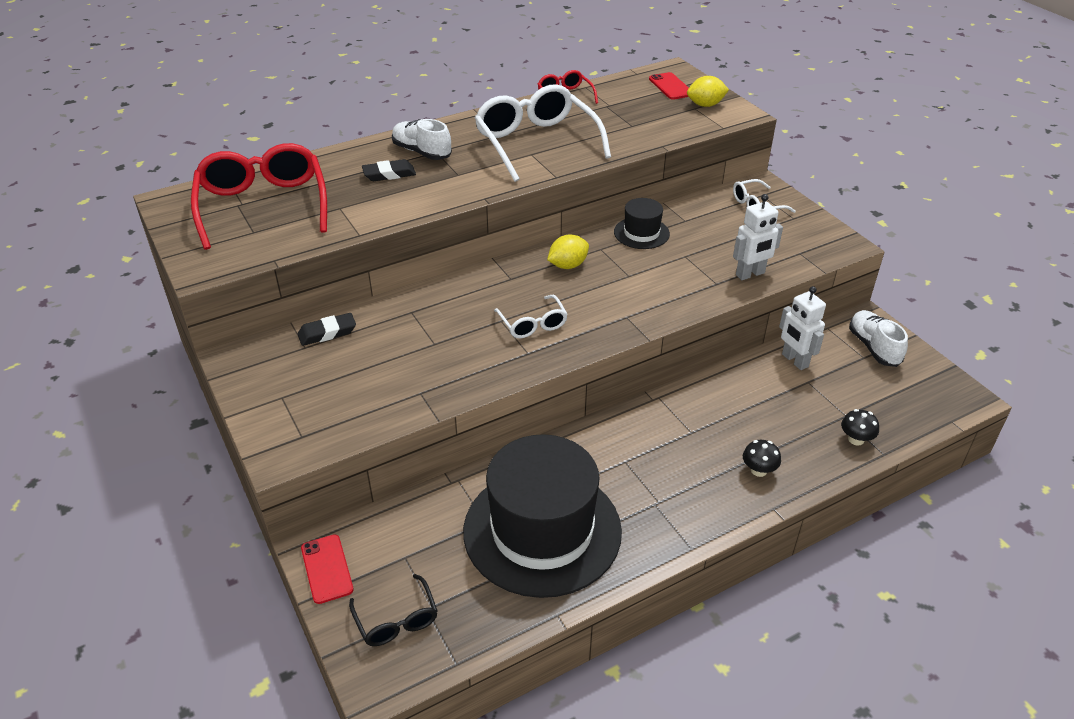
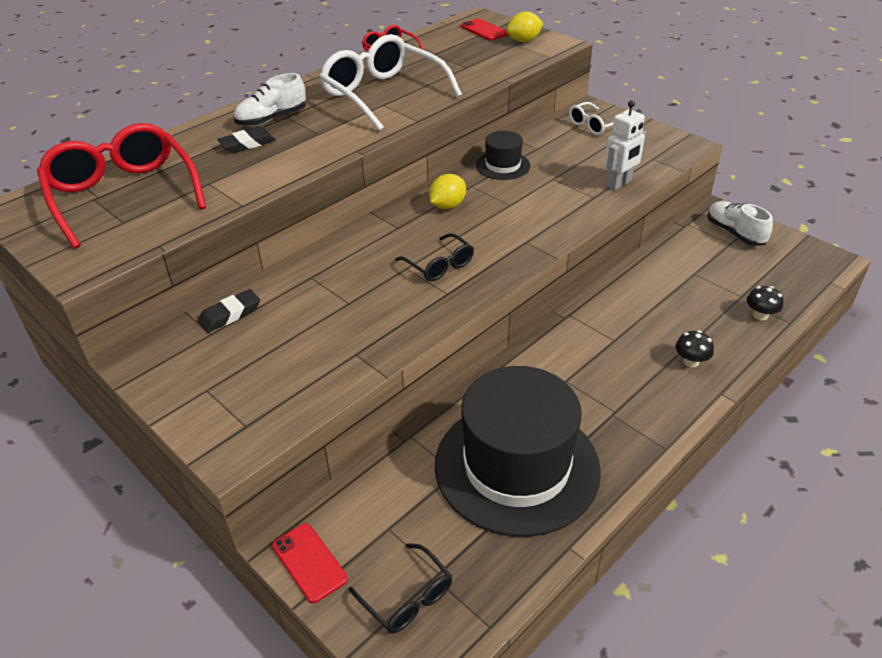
camera: 15 degrees left, 0 degrees up
(422, 152) = (272, 119): white shoe -> white shoe turned 60 degrees counterclockwise
(533, 324) = (439, 265): white glasses -> black glasses
(794, 360) = (674, 257): white robot -> none

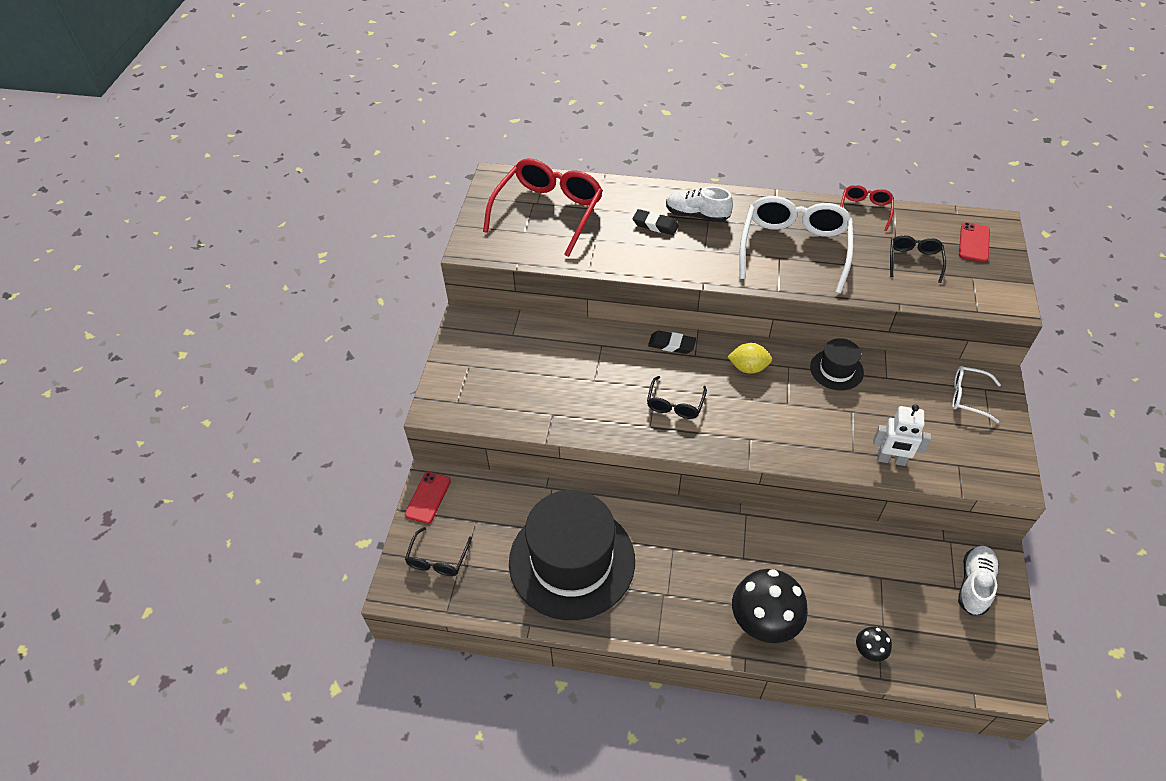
camera: 55 degrees right, 10 degrees up
(230, 314) = (534, 331): black eraser -> black eraser (671, 345)
(469, 56) = (914, 261): none -> black glasses
(524, 41) = (986, 278): yellow lemon -> none
(691, 361) = (764, 622): black mushroom -> black mushroom, size x2.17

